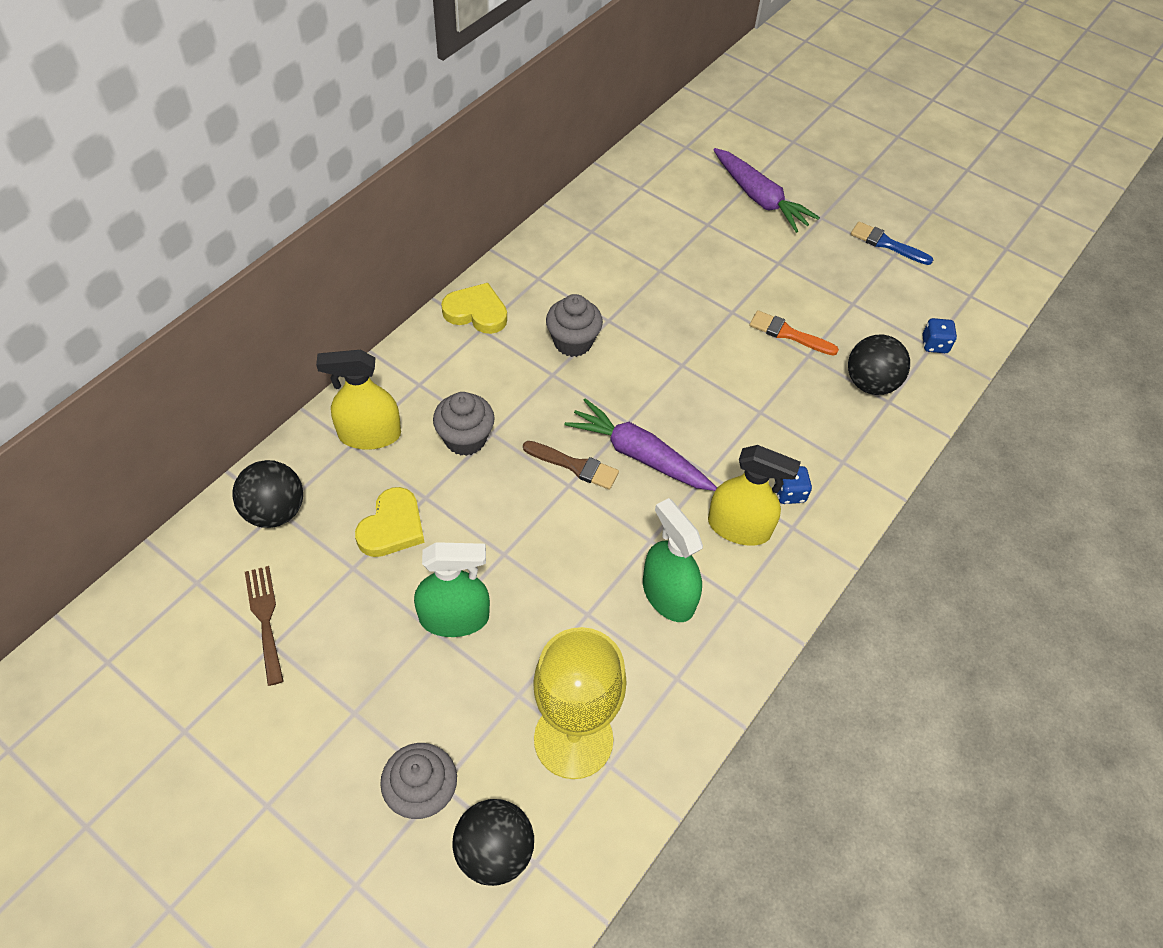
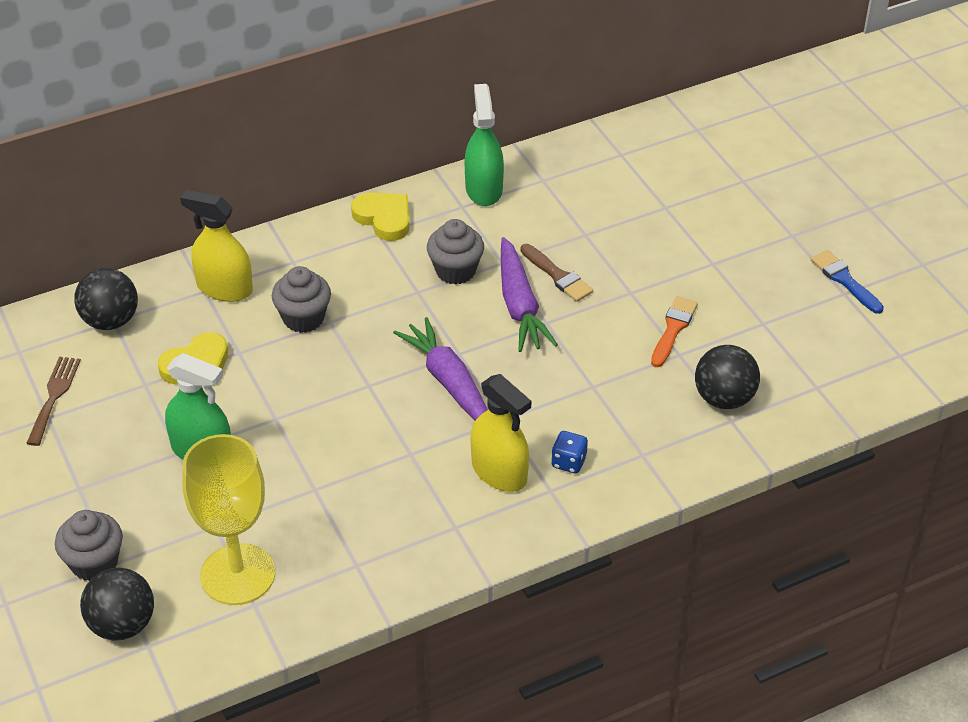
camera: 30 degrees right, 10 degrees down
(574, 466) = (385, 372): brown brush -> brown brush (557, 276)
(668, 595) = (395, 501): green spray bottle -> green spray bottle (484, 189)
(759, 198) = (738, 199): purple carrot -> purple carrot (519, 305)
(788, 334) = (673, 329): orange brush -> orange brush turned 60 degrees clockwise
(934, 345) = (821, 387): blue dice -> none

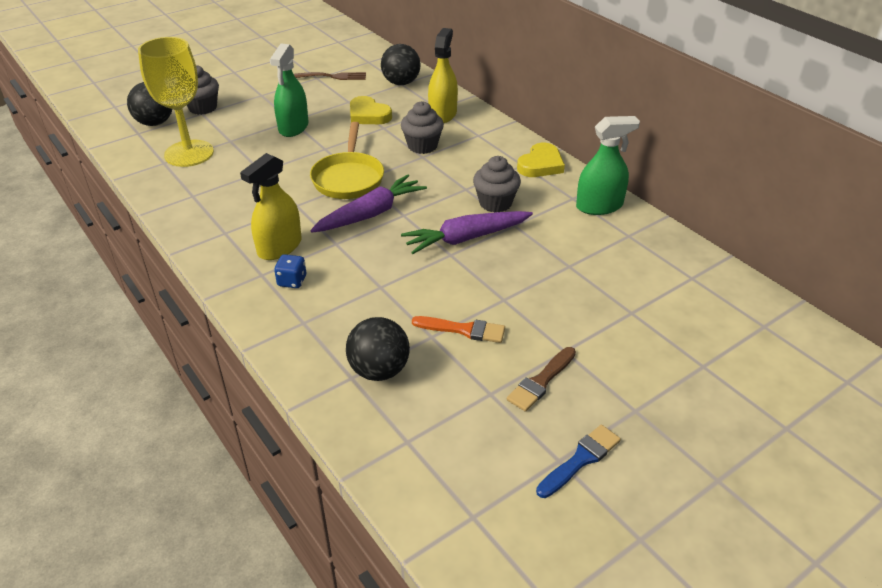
camera: 80 degrees right, 5 degrees down
(361, 398) = (348, 178): none -> yellow pan
(557, 276) = (509, 255): brown brush -> brown brush (541, 381)

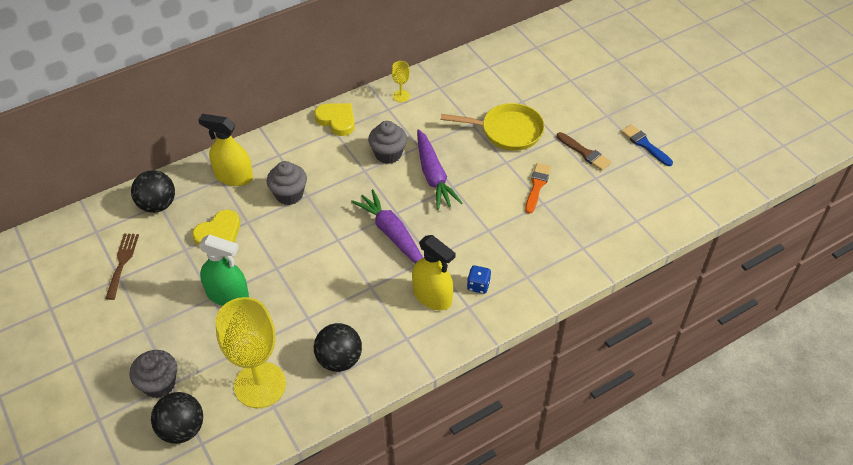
camera: 85 degrees left, 10 degrees up
(348, 178) = (333, 249): yellow pan -> yellow pan (507, 131)
(379, 370) = (576, 233): black ball -> black ball (339, 359)
(599, 206) = (401, 96): green spray bottle -> yellow goblet

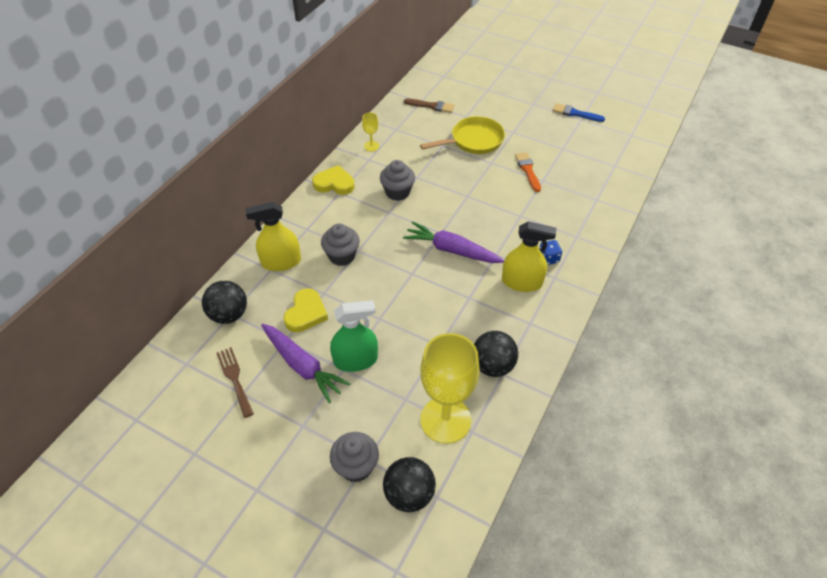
camera: 30 degrees left, 0 degrees up
(433, 176) = (446, 194): purple carrot -> purple carrot (302, 366)
(585, 153) = (540, 134): brown brush -> brown brush (431, 106)

